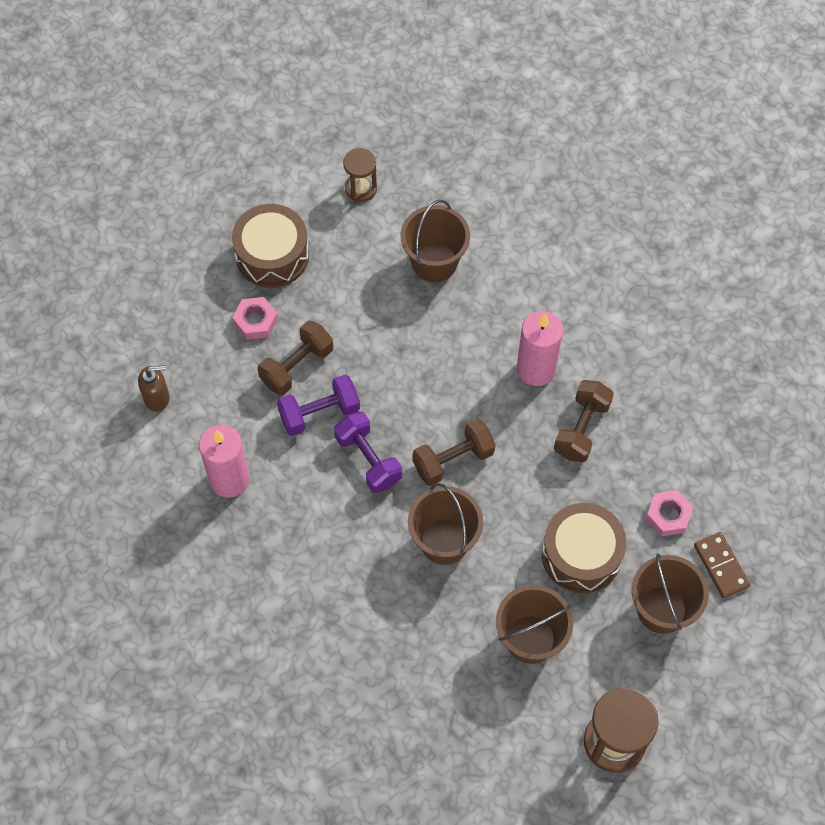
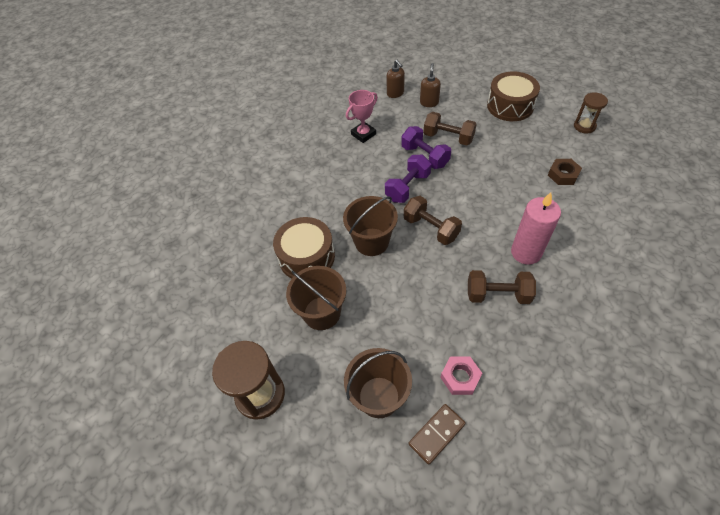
camera: 75 degrees right, 10 degrees down
(206, 359) = (429, 102): none -> brown soap dispenser
(229, 479) = (363, 134): pink candle -> pink trophy
(255, 321) = (464, 113): pink nut -> none
(434, 262) = (563, 175): brown bucket -> brown nut
(581, 555) = (399, 325): brown drum -> brown drum (306, 257)

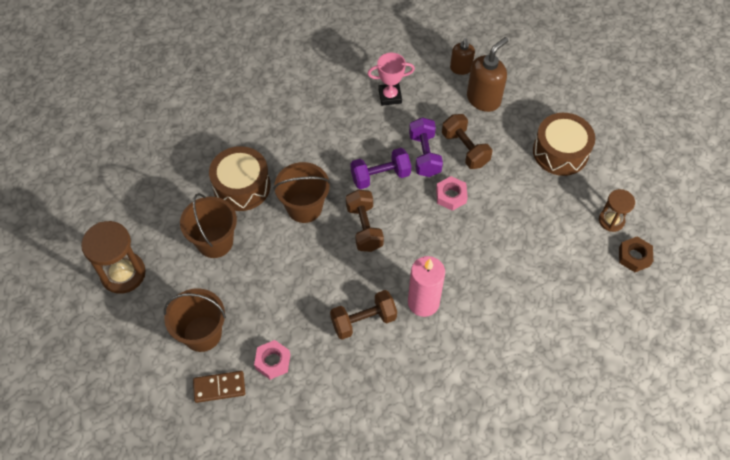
camera: 30 degrees right, 5 degrees up
(429, 102) = (483, 99): brown soap dispenser -> brown soap dispenser, size x1.64
(469, 171) = (451, 196): none -> pink nut
(497, 295) = (363, 321): brown dumbbell -> brown dumbbell turned 60 degrees counterclockwise
(563, 175) = (534, 255): brown nut -> brown nut (634, 256)

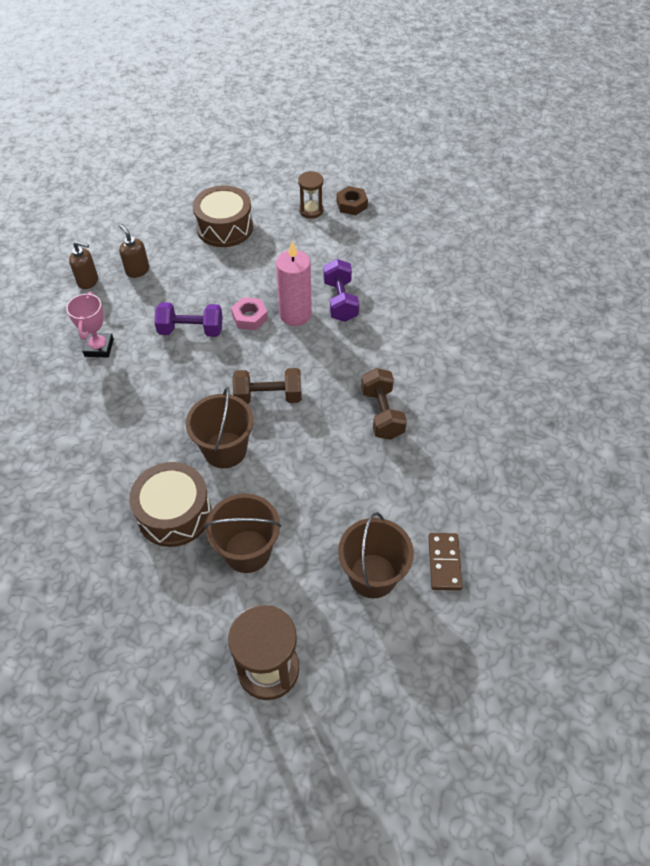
camera: 80 degrees left, 5 degrees down
(273, 361) = (418, 504): pink nut -> none
(380, 176) = (205, 372): purple dumbbell -> purple dumbbell (340, 301)
(423, 302) = (370, 360): pink candle -> pink candle (295, 314)
(465, 149) = (195, 296): brown dumbbell -> none
(483, 99) = (137, 270): brown soap dispenser -> brown soap dispenser, size x0.61

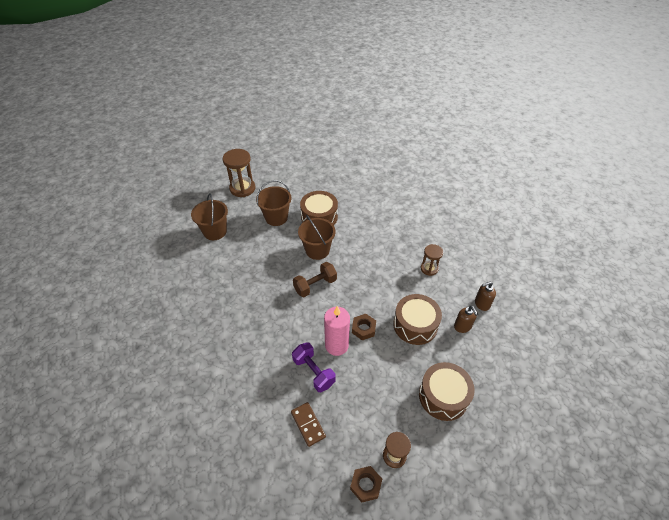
camera: 150 degrees right, 5 degrees down
(99, 347) = (429, 268): pink trophy -> brown hourglass
(137, 270) = (462, 327): brown soap dispenser -> brown soap dispenser turned 45 degrees clockwise
(187, 295) = (415, 325): none -> brown drum
(191, 330) = (390, 303): purple dumbbell -> none
(249, 317) = (363, 329): pink nut -> brown nut
(382, 413) = (245, 305): brown dumbbell -> none
(444, 562) = (183, 249): brown domino -> brown domino (308, 424)

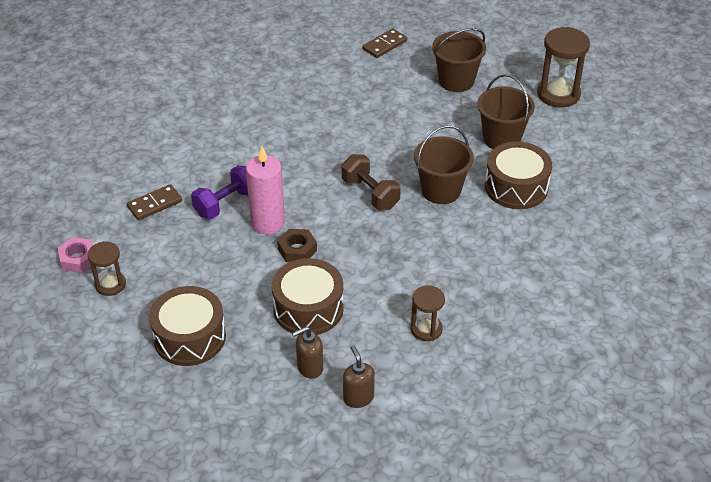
camera: 85 degrees right, 5 degrees down
(162, 265) = (384, 45): none -> brown domino
(366, 485) = (78, 259): brown nut -> pink nut

